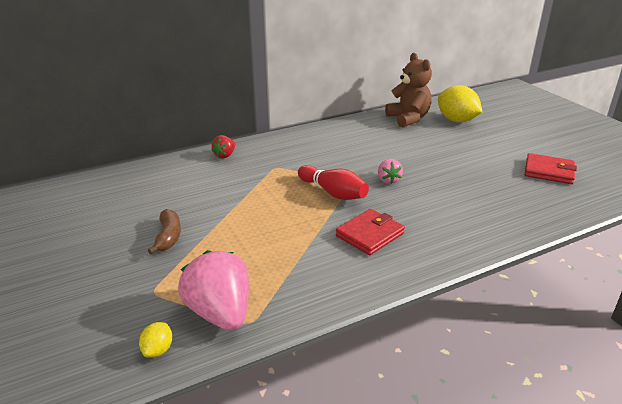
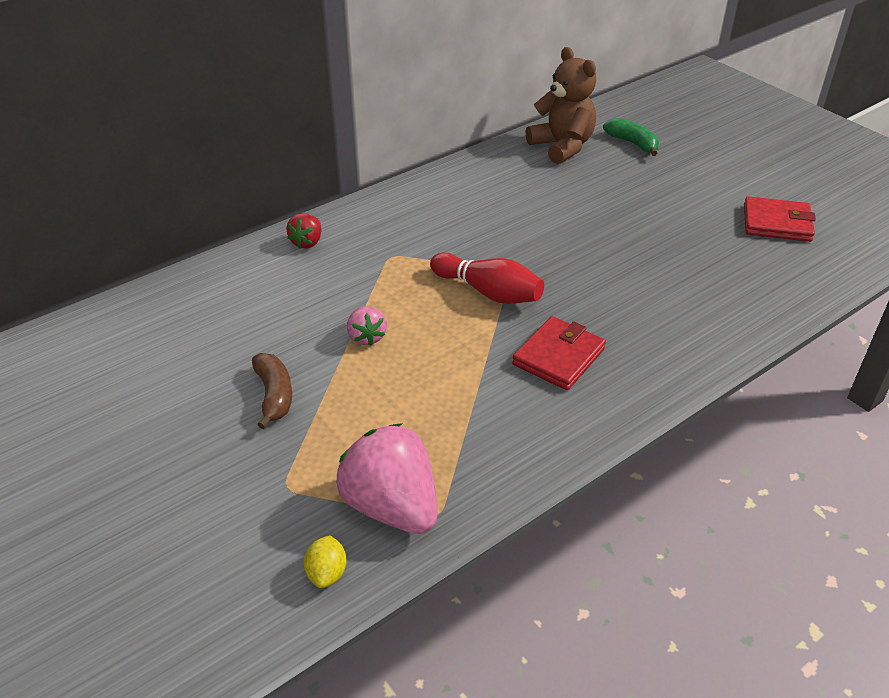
camera: 10 degrees left, 10 degrees up
(388, 180) = (561, 261): pink strawberry -> pink strawberry (366, 337)
(456, 120) = (632, 143): yellow lemon -> green banana

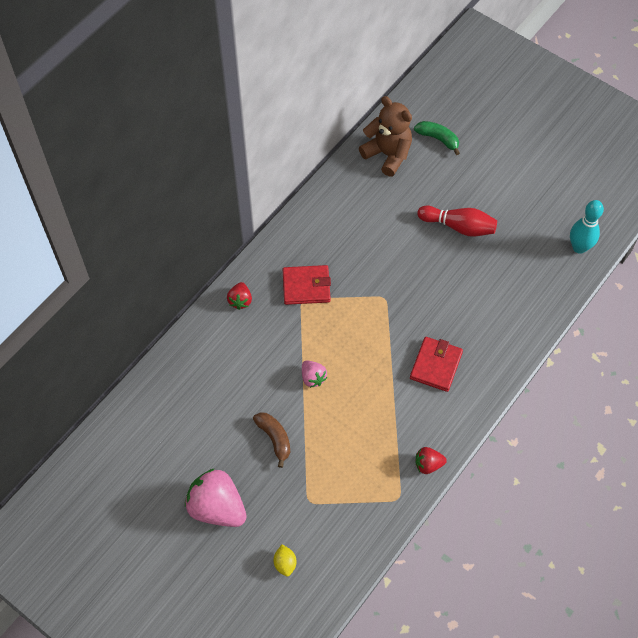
camera: 15 degrees left, 20 degrees up
(327, 573) = (353, 549): yellow lemon -> yellow lemon (285, 563)
(391, 506) = (372, 499): pink strawberry -> pink strawberry (217, 507)
(488, 292) = (377, 320): red bowling pin -> red bowling pin (458, 226)
(504, 478) = (428, 464): none -> red strawberry
(777, 223) = (551, 207): red wallet -> red wallet (306, 286)
(813, 268) = (579, 247): none -> turquoise bowling pin

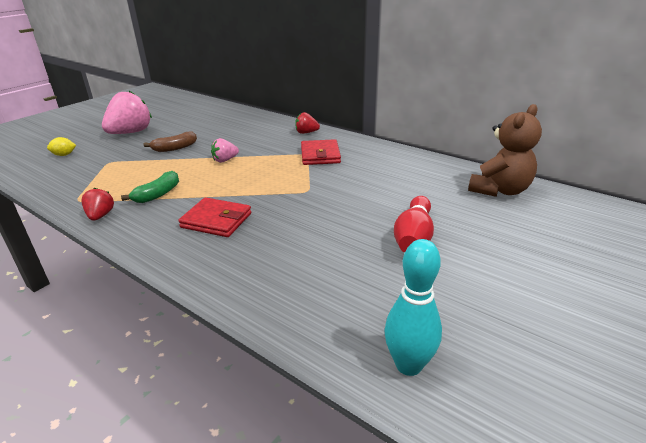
camera: 90 degrees right, 30 degrees down
(438, 139) = (548, 222): green banana -> green banana (158, 194)

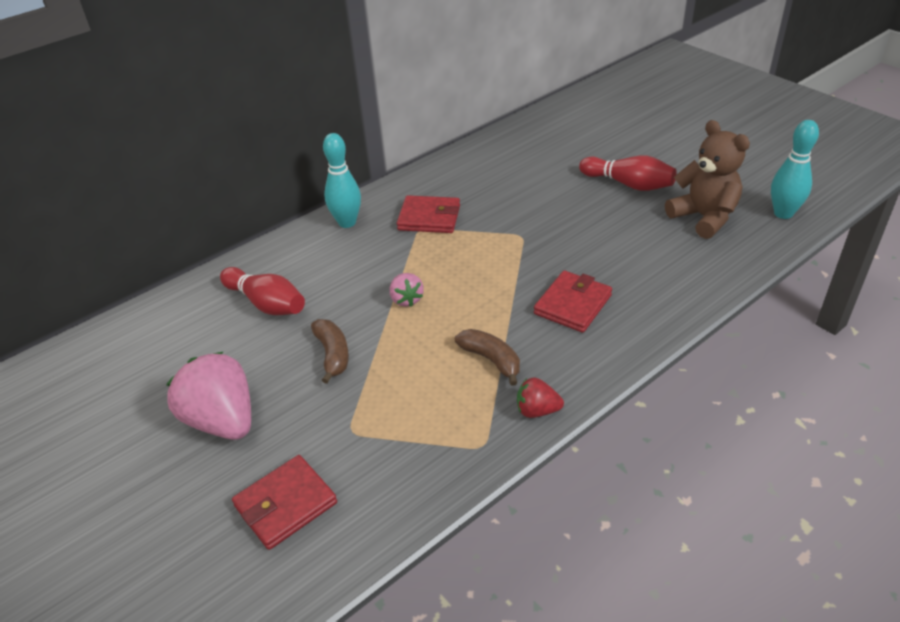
camera: 75 degrees left, 10 degrees up
(64, 155) = (285, 504): yellow lemon -> red wallet
(158, 194) = (491, 360): green banana -> brown banana
(222, 126) = (266, 303): none -> red bowling pin
(306, 132) = (347, 222): red strawberry -> turquoise bowling pin
(499, 190) = (557, 125): brown teddy bear -> brown teddy bear (704, 217)

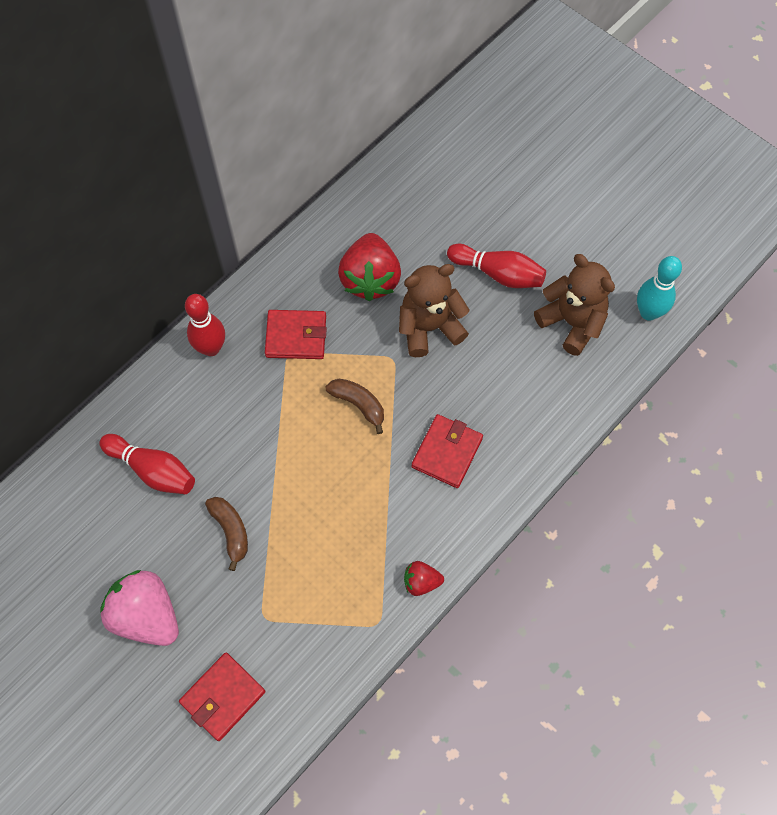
camera: 10 degrees left, 25 degrees up
(347, 222) = (211, 348): turquoise bowling pin -> red bowling pin
(406, 299) = (289, 456): pink strawberry -> none
(491, 360) = (377, 527): brown banana -> brown banana (358, 404)
(505, 184) = (370, 279): none -> red strawberry
(559, 216) = (429, 327): none -> brown teddy bear

